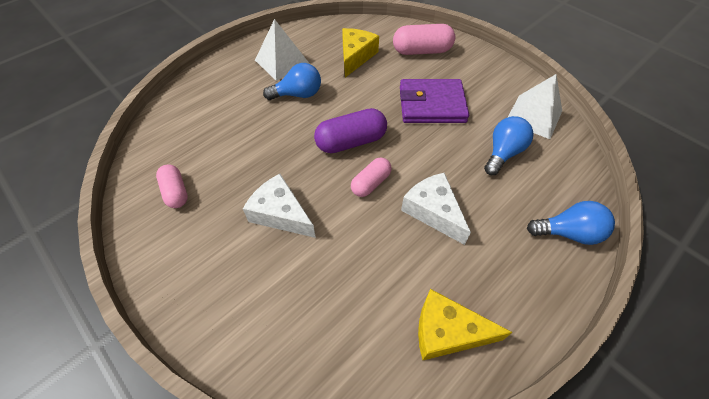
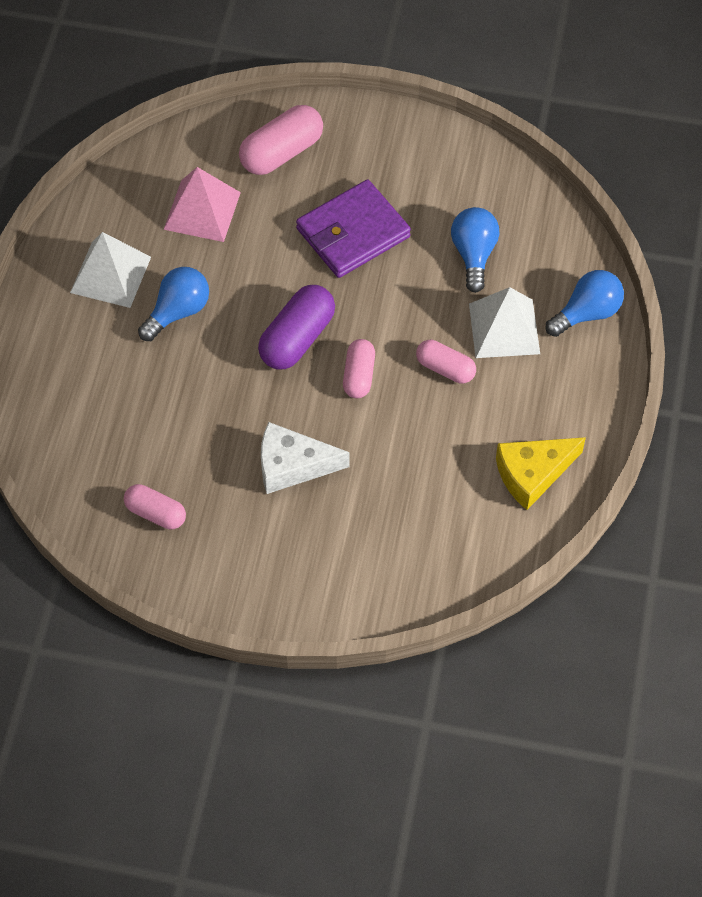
camera: 35 degrees left, 5 degrees up
(355, 56) = (202, 210): yellow cheese -> pink pyramid
(433, 211) = (445, 368): white cheese -> pink capsule
(534, 116) = (479, 182): white pyramid -> white pyramid (504, 328)

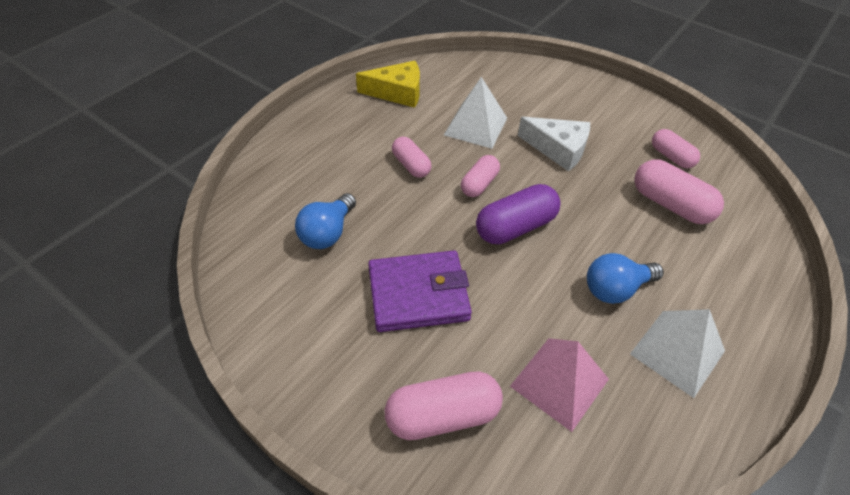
camera: 155 degrees left, 10 degrees down
(144, 437) = (670, 204): none -> pink capsule
(504, 328) = (348, 174): white pyramid -> white pyramid (475, 126)
(587, 313) = (280, 161): blue light bulb -> none

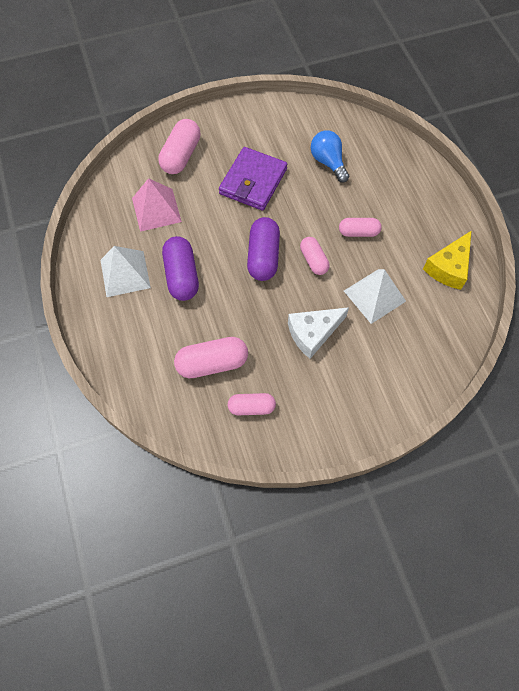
camera: 125 degrees right, 15 degrees up
(615, 289) = (181, 276): blue light bulb -> purple capsule

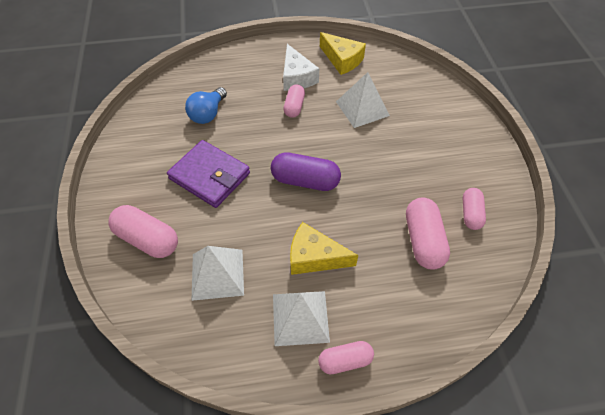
camera: 80 degrees left, 10 degrees down
(156, 209) = (217, 274): pink pyramid -> white pyramid
(181, 276) = (314, 257): purple capsule -> yellow cheese
(313, 260) = (318, 143): pink capsule -> pink capsule (345, 361)
(313, 333) = (395, 156): white cheese -> white cheese (297, 77)
(328, 162) = (208, 114): blue light bulb -> blue light bulb turned 45 degrees counterclockwise

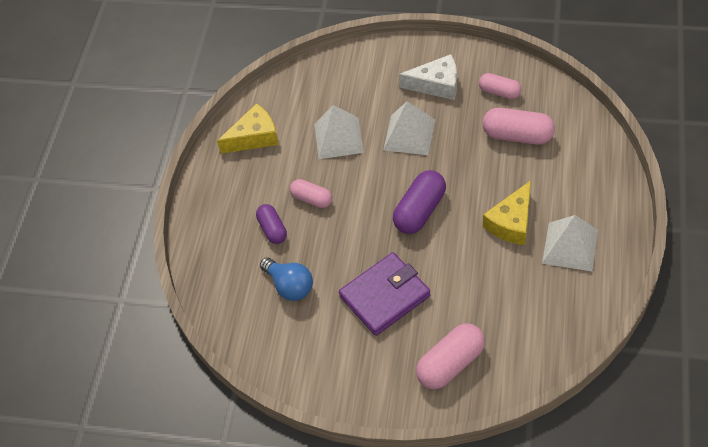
camera: 65 degrees left, 0 degrees up
(217, 274) = (509, 305): white pyramid -> white pyramid (409, 134)
(258, 91) = (272, 229): none -> purple capsule
(297, 77) = (265, 187): white cheese -> white cheese (436, 84)
(345, 361) = (616, 222): pink capsule -> none

